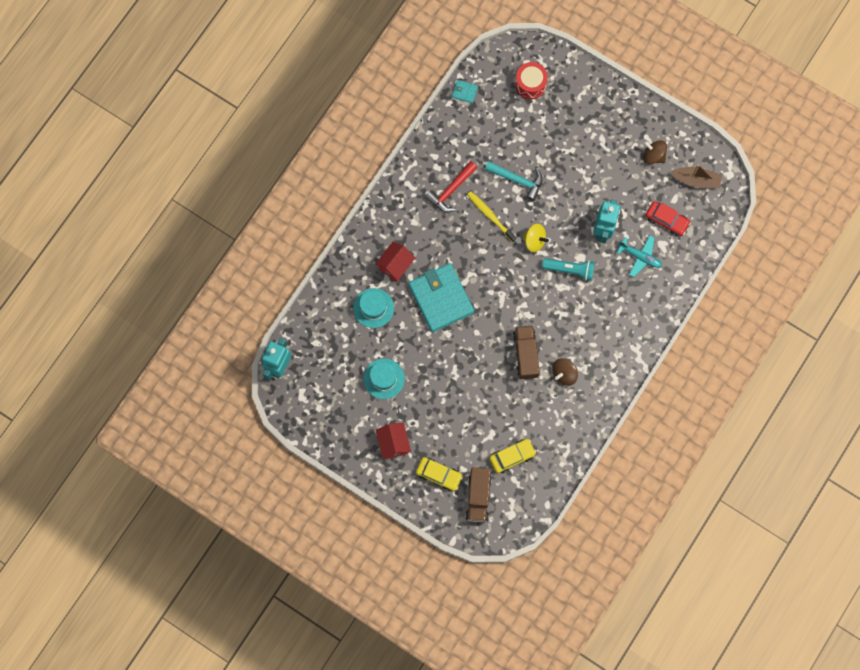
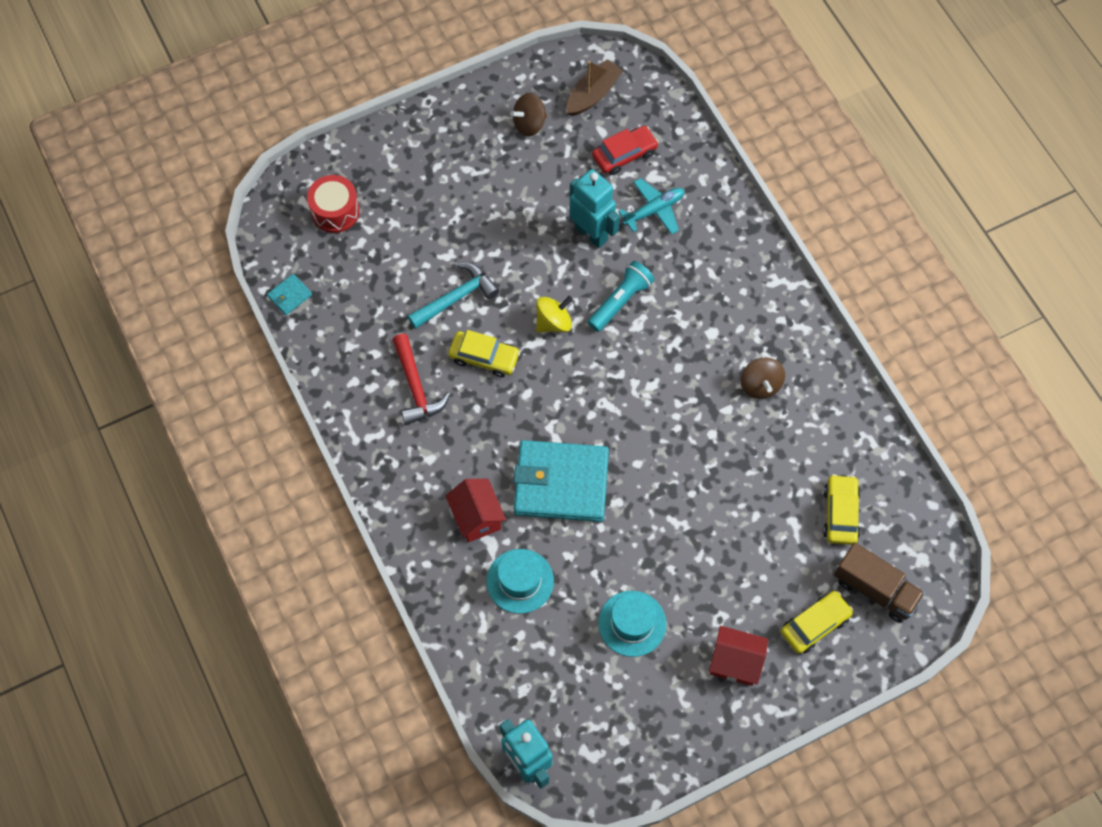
camera: 60 degrees left, 10 degrees down
(490, 216) = (484, 357): yellow toothbrush -> yellow car
(526, 354) = (705, 418): brown truck -> none

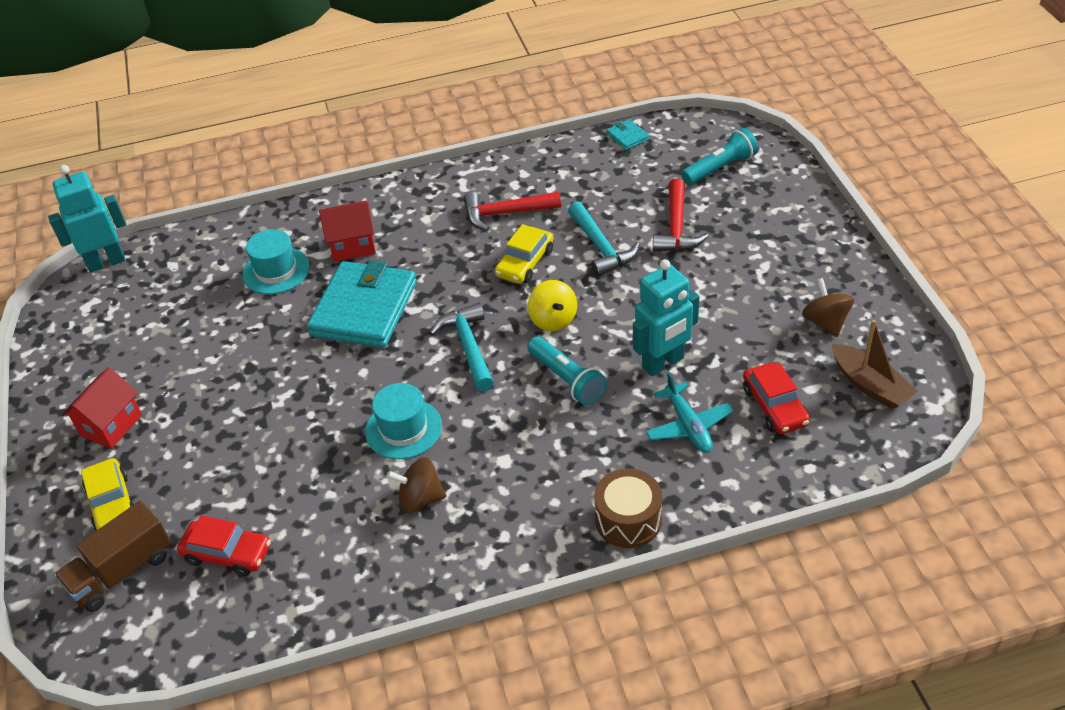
camera: 105 degrees right, 20 degrees down
(335, 211) = (720, 168): red drum -> turquoise flashlight
(423, 240) = (676, 227): none -> red hammer
(595, 384) = (468, 346): none -> turquoise hammer
(632, 623) = (194, 348): turquoise hat -> turquoise hat (403, 429)
(749, 240) = (628, 520): none -> brown drum
(840, 513) = (227, 553): yellow car -> red car

